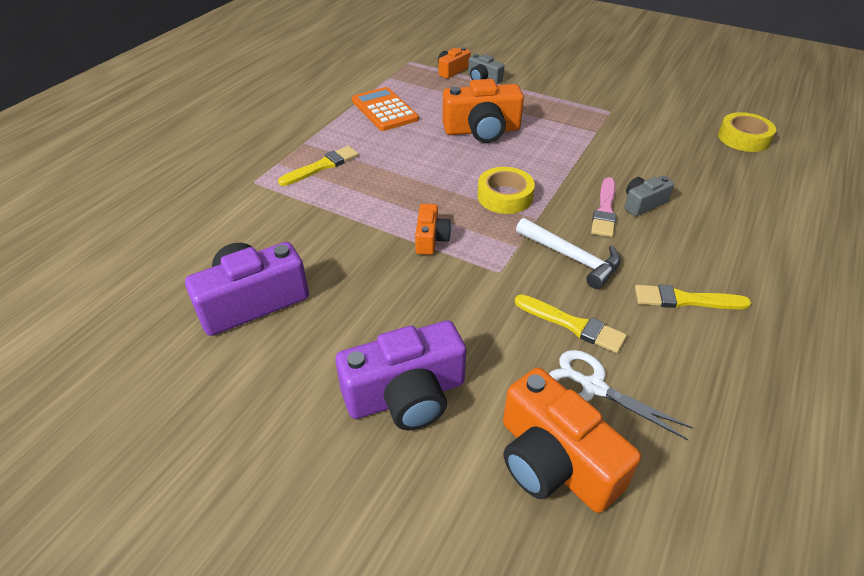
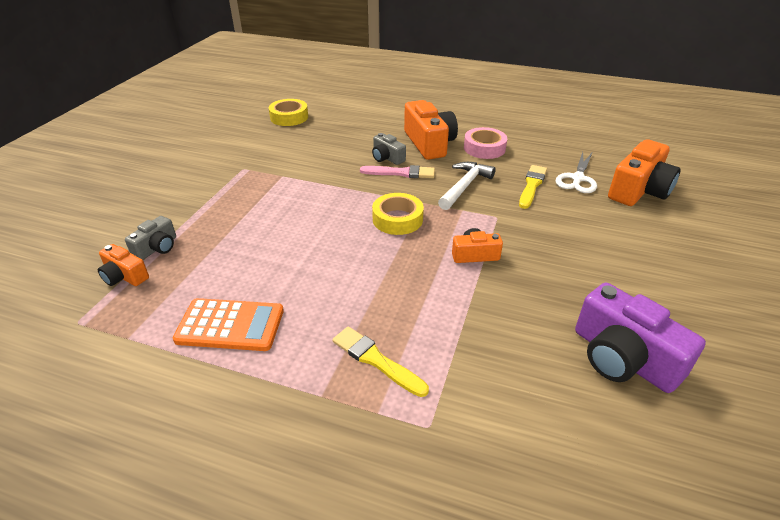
camera: 100 degrees left, 5 degrees down
(384, 110) = (230, 325): orange calculator -> orange calculator turned 135 degrees counterclockwise
(406, 395) = (643, 247): purple camera -> none
(482, 130) = (281, 240): orange camera -> orange camera (429, 143)
(685, 300) = (484, 148): yellow brush -> pink tape

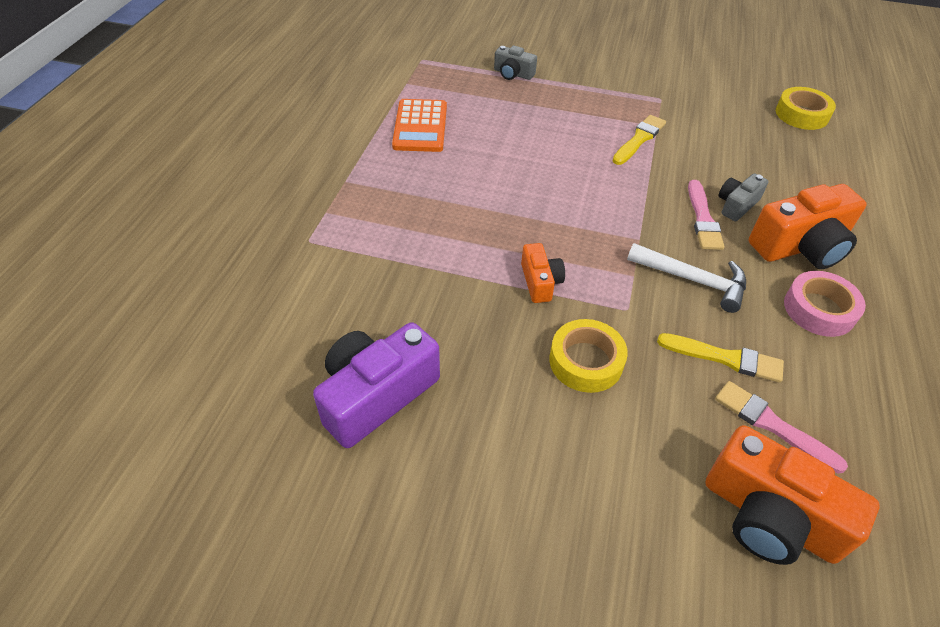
camera: 85 degrees right, 10 degrees up
(124, 276) = (474, 66): orange camera -> none
(376, 360) = (380, 209): yellow brush -> yellow brush (639, 139)
(397, 219) = (596, 217): yellow tape -> yellow tape (586, 361)
(577, 179) = (772, 425): white scissors -> pink brush

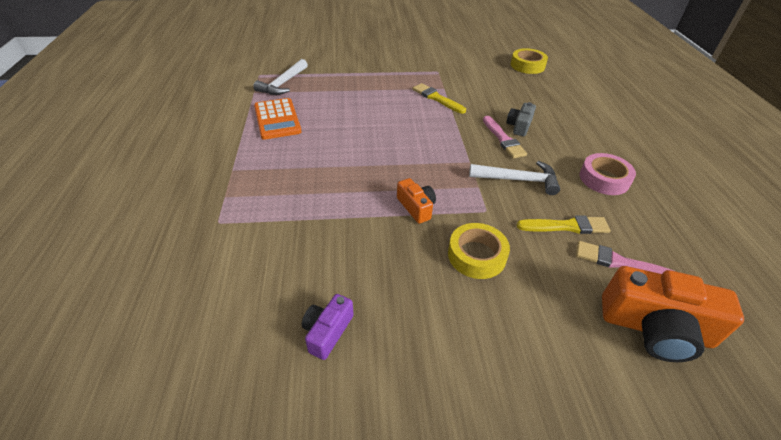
camera: 20 degrees left, 5 degrees down
(376, 395) = (327, 332): purple camera -> purple camera, size x0.54
(446, 78) = (283, 84): none -> white hammer
(513, 74) = (331, 73): grey camera -> none
(639, 139) = (437, 98): yellow brush -> yellow brush turned 60 degrees counterclockwise
(801, 246) = (571, 143): orange camera -> none

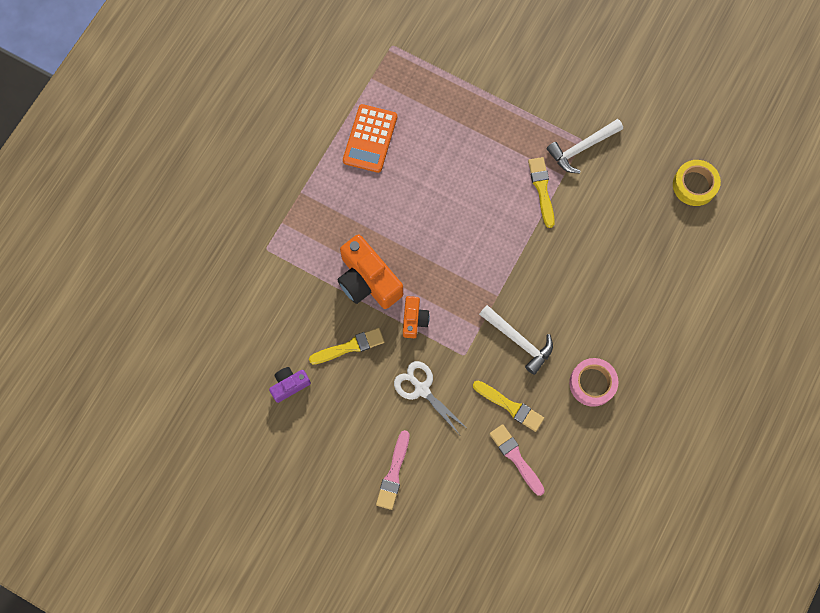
camera: 35 degrees right, 30 degrees up
(283, 84) = (406, 77): white hammer -> white hammer (581, 148)
(371, 258) = (350, 346): none -> yellow brush
(476, 255) = (422, 389): yellow tape -> white scissors
(503, 139) = (552, 286): pink brush -> pink brush (393, 473)
(519, 126) = (585, 277): grey camera -> none
(655, 328) = (485, 510): orange camera -> orange camera (368, 280)

